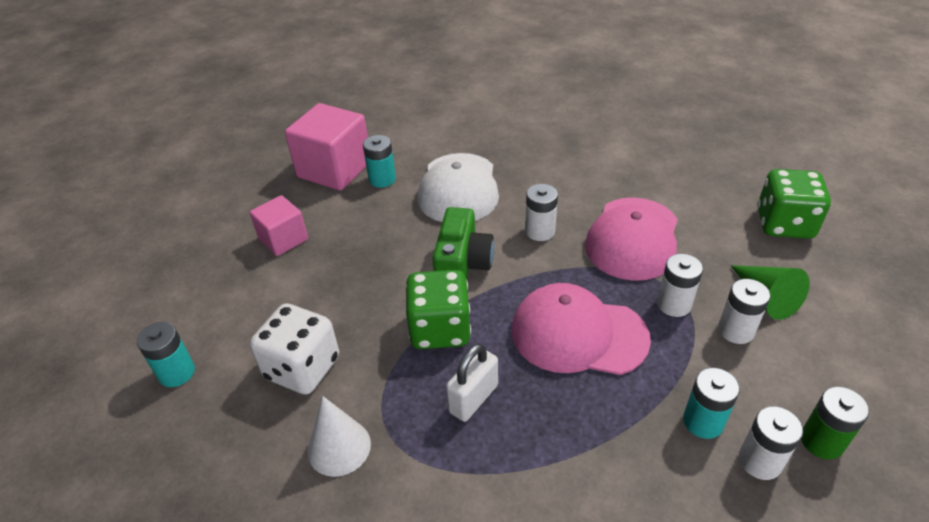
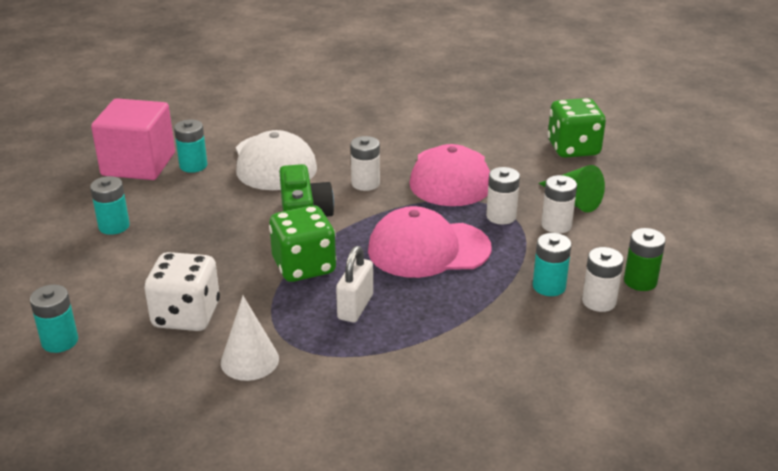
camera: 20 degrees left, 10 degrees down
(283, 239) = (114, 226): pink cube -> turquoise battery

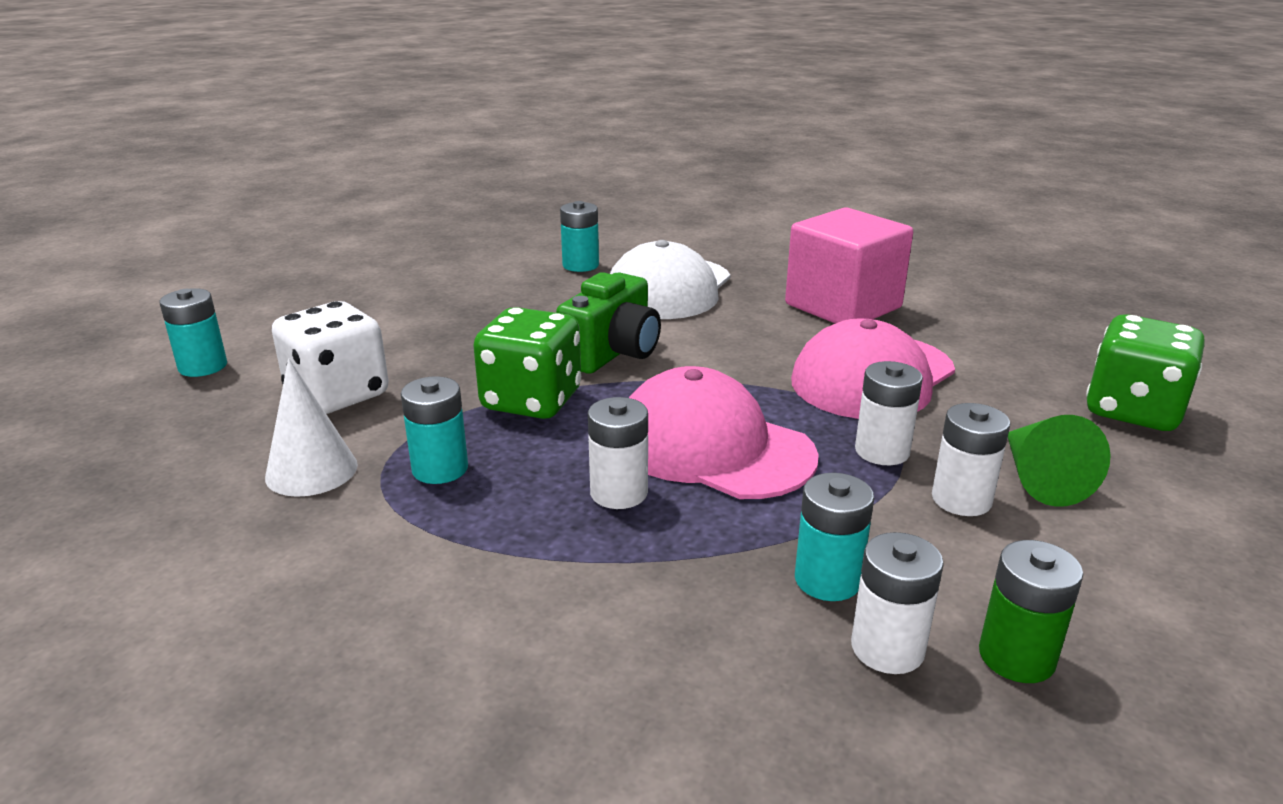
camera: 40 degrees right, 5 degrees down
(114, 226) = (420, 290): turquoise battery -> turquoise battery (440, 469)
(138, 164) = (532, 248): pink cube -> pink cube (843, 306)
(355, 307) = (515, 471): white padlock -> none
(365, 183) = (743, 344): white battery -> white battery (619, 493)

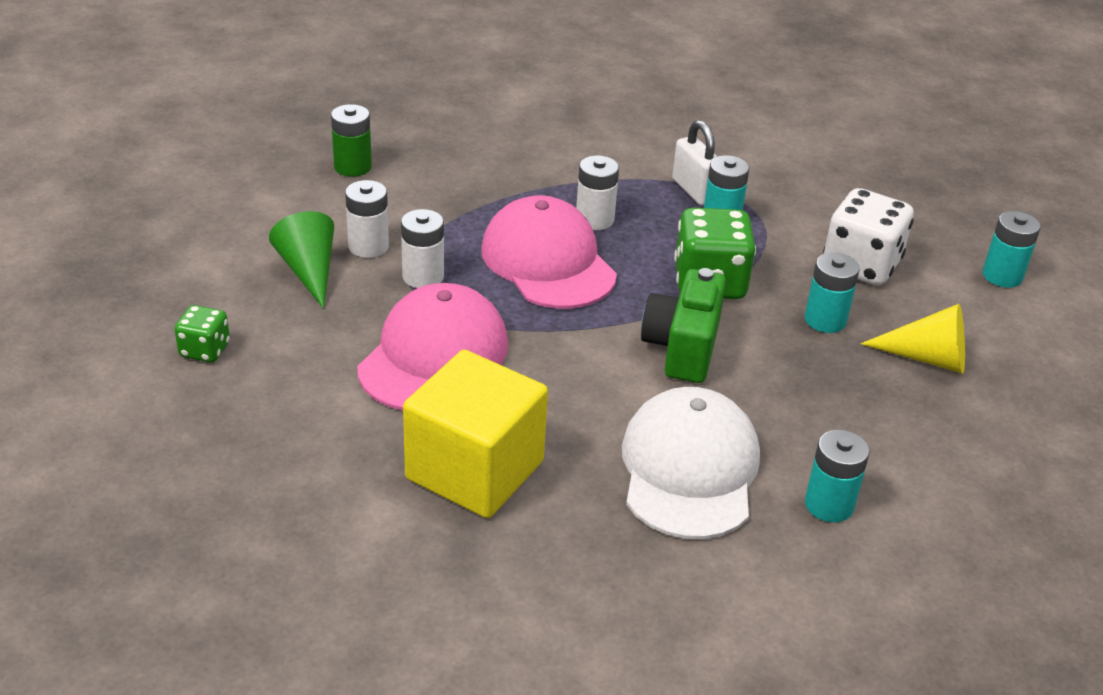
camera: 160 degrees right, 10 degrees up
(311, 470) = (800, 206): white cone -> none
(390, 321) = (927, 358): none -> yellow cone
(435, 516) = (694, 191): none -> white padlock
(713, 447) = (548, 262): pink cap -> pink cap turned 135 degrees counterclockwise
(827, 580) = (451, 188): turquoise battery -> turquoise battery (825, 320)
(843, 306) = (474, 470): pink cube -> yellow cube
(887, 648) = (417, 162): white battery -> none
(1132, 410) = (205, 350): green dice -> green dice, size x0.54

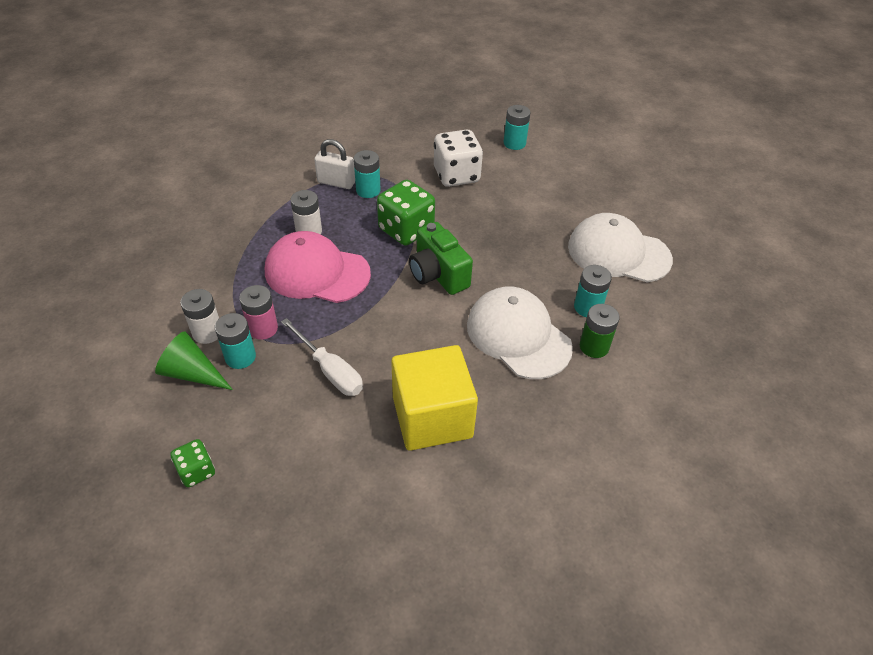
camera: 45 degrees left, 10 degrees up
(353, 167) = (129, 288): green battery -> green battery (594, 346)
(423, 276) = (263, 328): white battery -> pink battery
(434, 356) = (330, 370): pink cap -> white screwdriver
(825, 320) = (476, 215): turquoise battery -> turquoise battery (240, 357)
(927, 358) = (536, 205): yellow cone -> none
(971, 480) = (618, 253): none -> white cap

